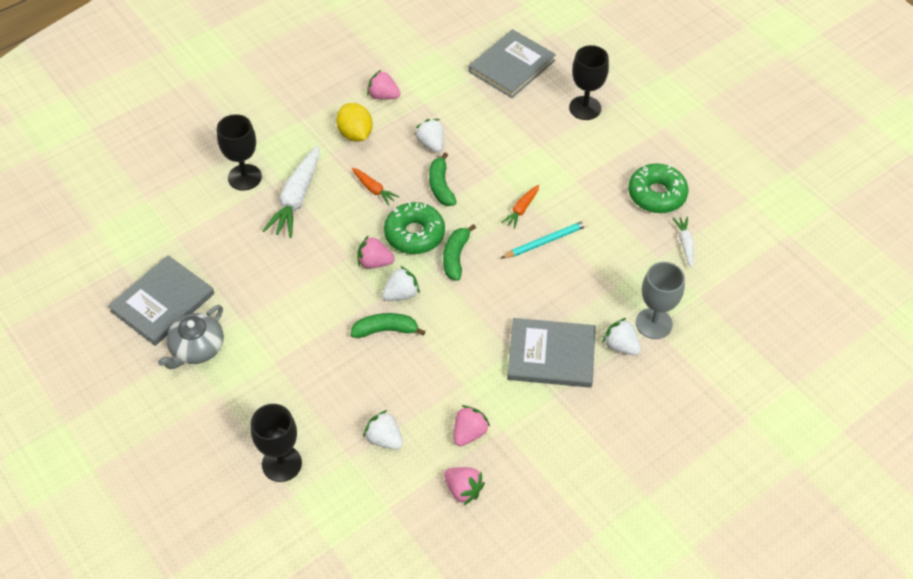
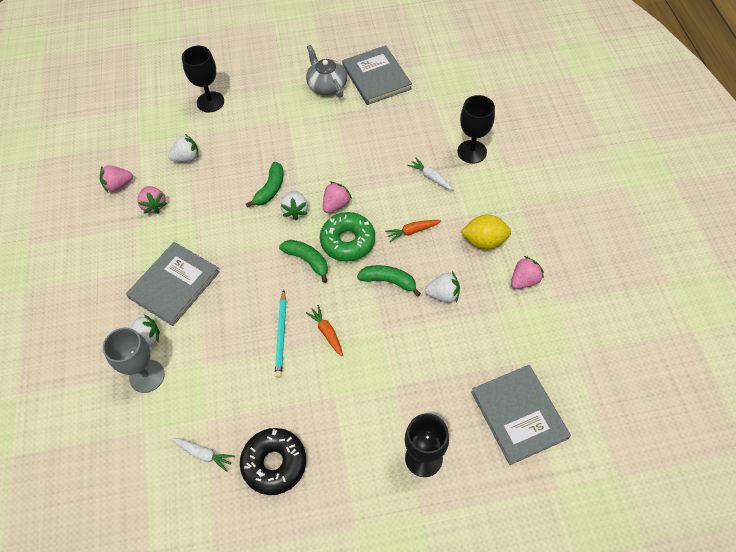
camera: 120 degrees right, 5 degrees up
(297, 198) = (431, 177): white carrot -> white carrot, size x0.52
(656, 194) = (274, 463): green donut -> black donut

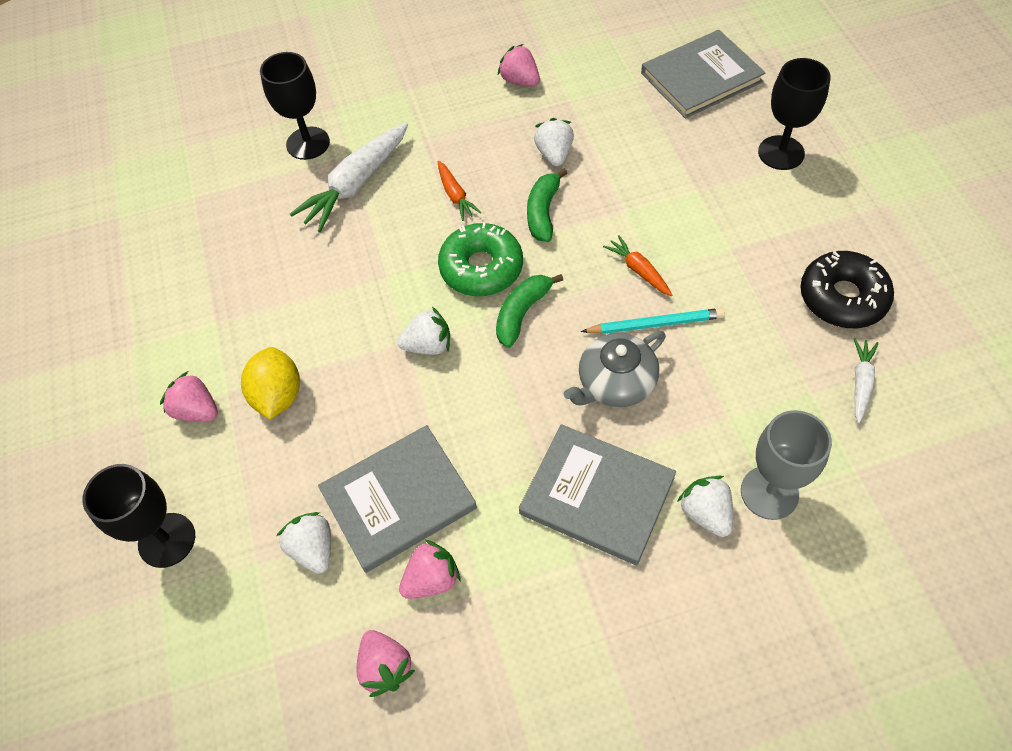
camera: 95 degrees left, 0 degrees up
(270, 189) = (386, 390): green banana -> none
(327, 85) = (145, 345): grey teapot -> grey teapot (615, 382)
(327, 333) = (638, 270): orange carrot -> orange carrot turned 90 degrees clockwise
(336, 205) = (413, 292): pink strawberry -> pink strawberry (197, 410)
(376, 77) = (137, 275): grey book -> grey book (398, 500)
(431, 177) = (356, 184): white carrot -> white carrot, size x1.93
(484, 241) = (464, 120): yellow lemon -> yellow lemon (278, 395)

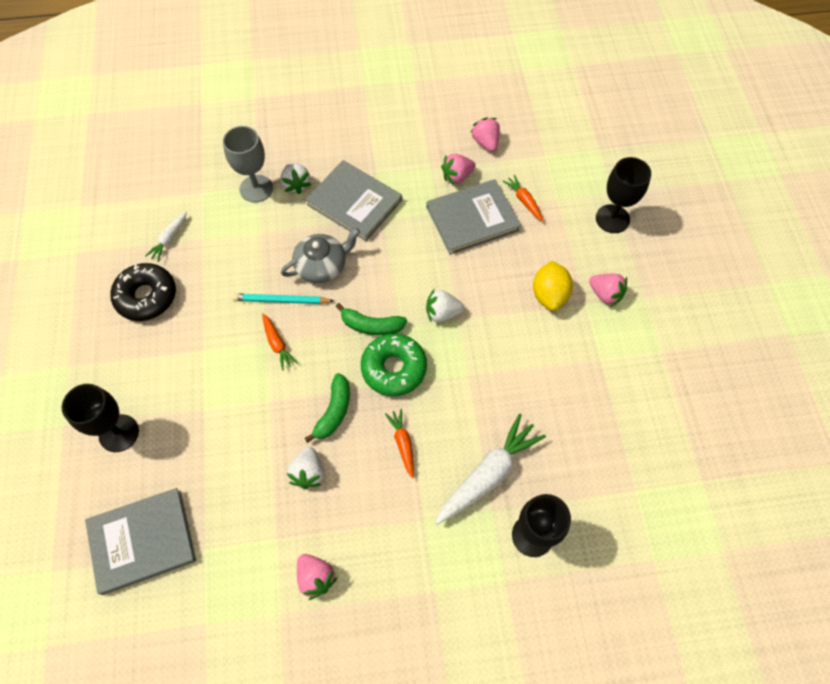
camera: 175 degrees left, 5 degrees up
(313, 549) = (524, 201): white strawberry -> orange carrot
(522, 313) = (371, 325): green banana -> green banana turned 60 degrees clockwise

